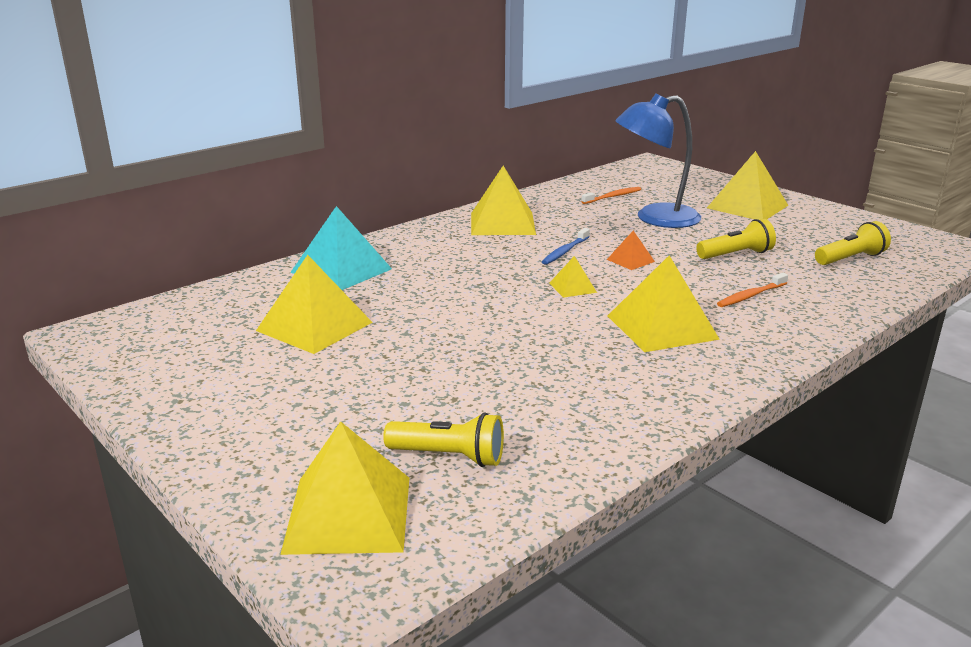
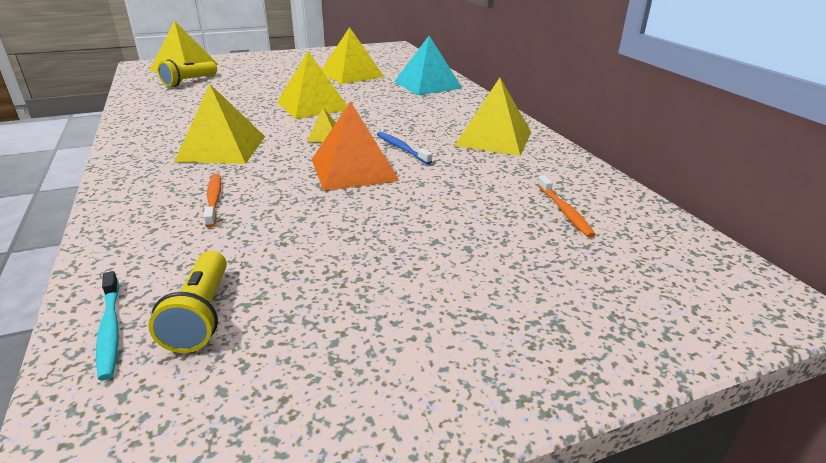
camera: 110 degrees right, 5 degrees up
(630, 260) = (354, 169): orange pyramid -> orange pyramid, size x2.05
(655, 218) = (465, 216): blue lamp -> none
(736, 255) = (309, 228): yellow flashlight -> none
(747, 206) = (477, 314): yellow pyramid -> yellow pyramid (313, 105)
(897, 275) = (110, 330): none -> turquoise toothbrush

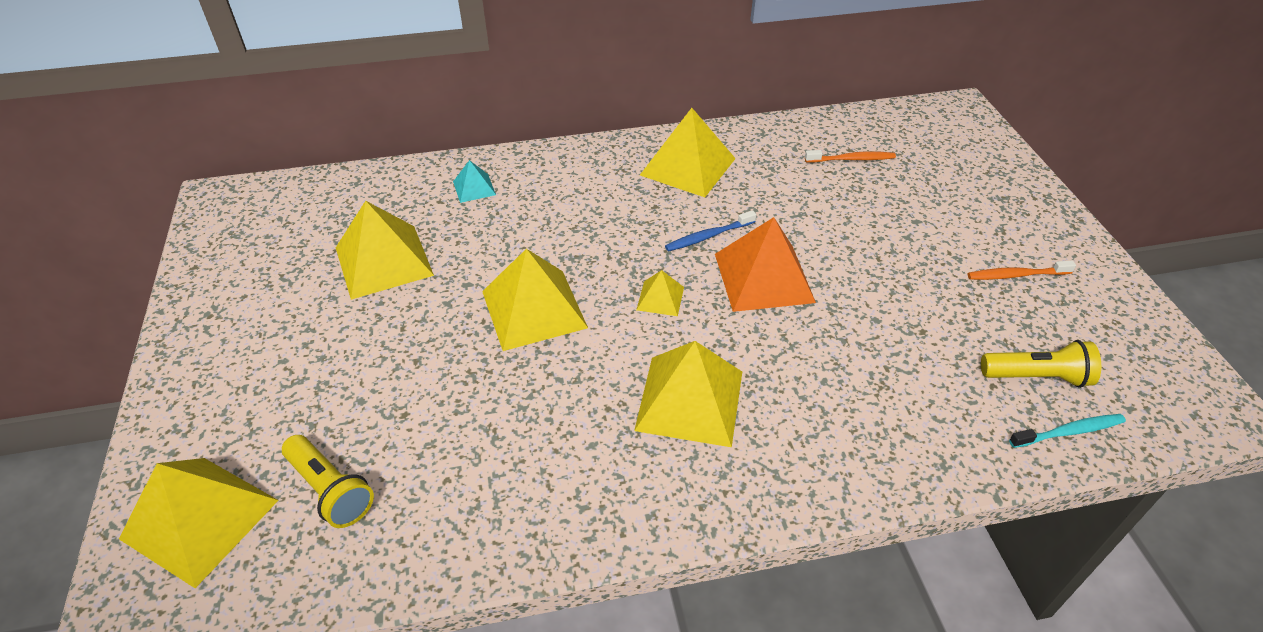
camera: 80 degrees left, 15 degrees up
(214, 199) = (839, 391): orange toothbrush -> orange toothbrush (1016, 275)
(427, 85) = (474, 188): turquoise pyramid -> turquoise pyramid, size x0.49

